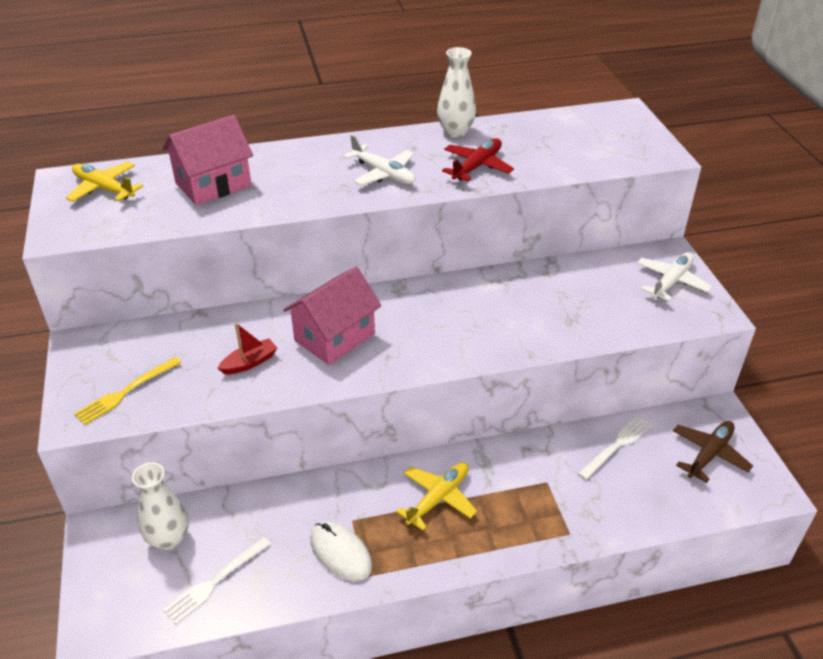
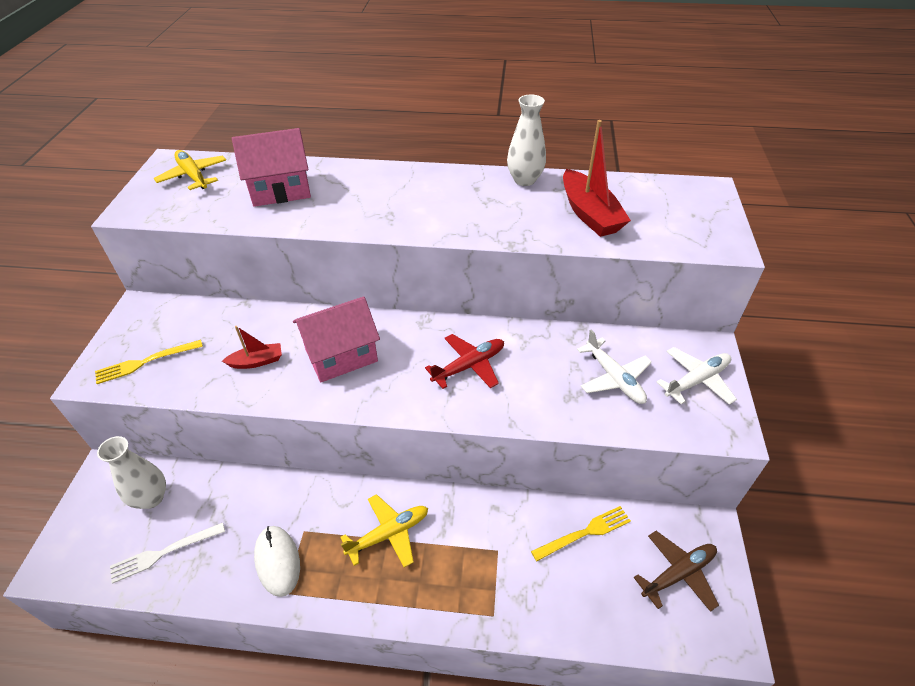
camera: 20 degrees right, 5 degrees up
(383, 173) = (432, 209): white plane -> white plane (613, 378)
(477, 166) = (524, 219): red plane -> red plane (468, 366)
(533, 151) = (589, 214): none -> red boat
(617, 446) = (584, 533): white fork -> yellow fork

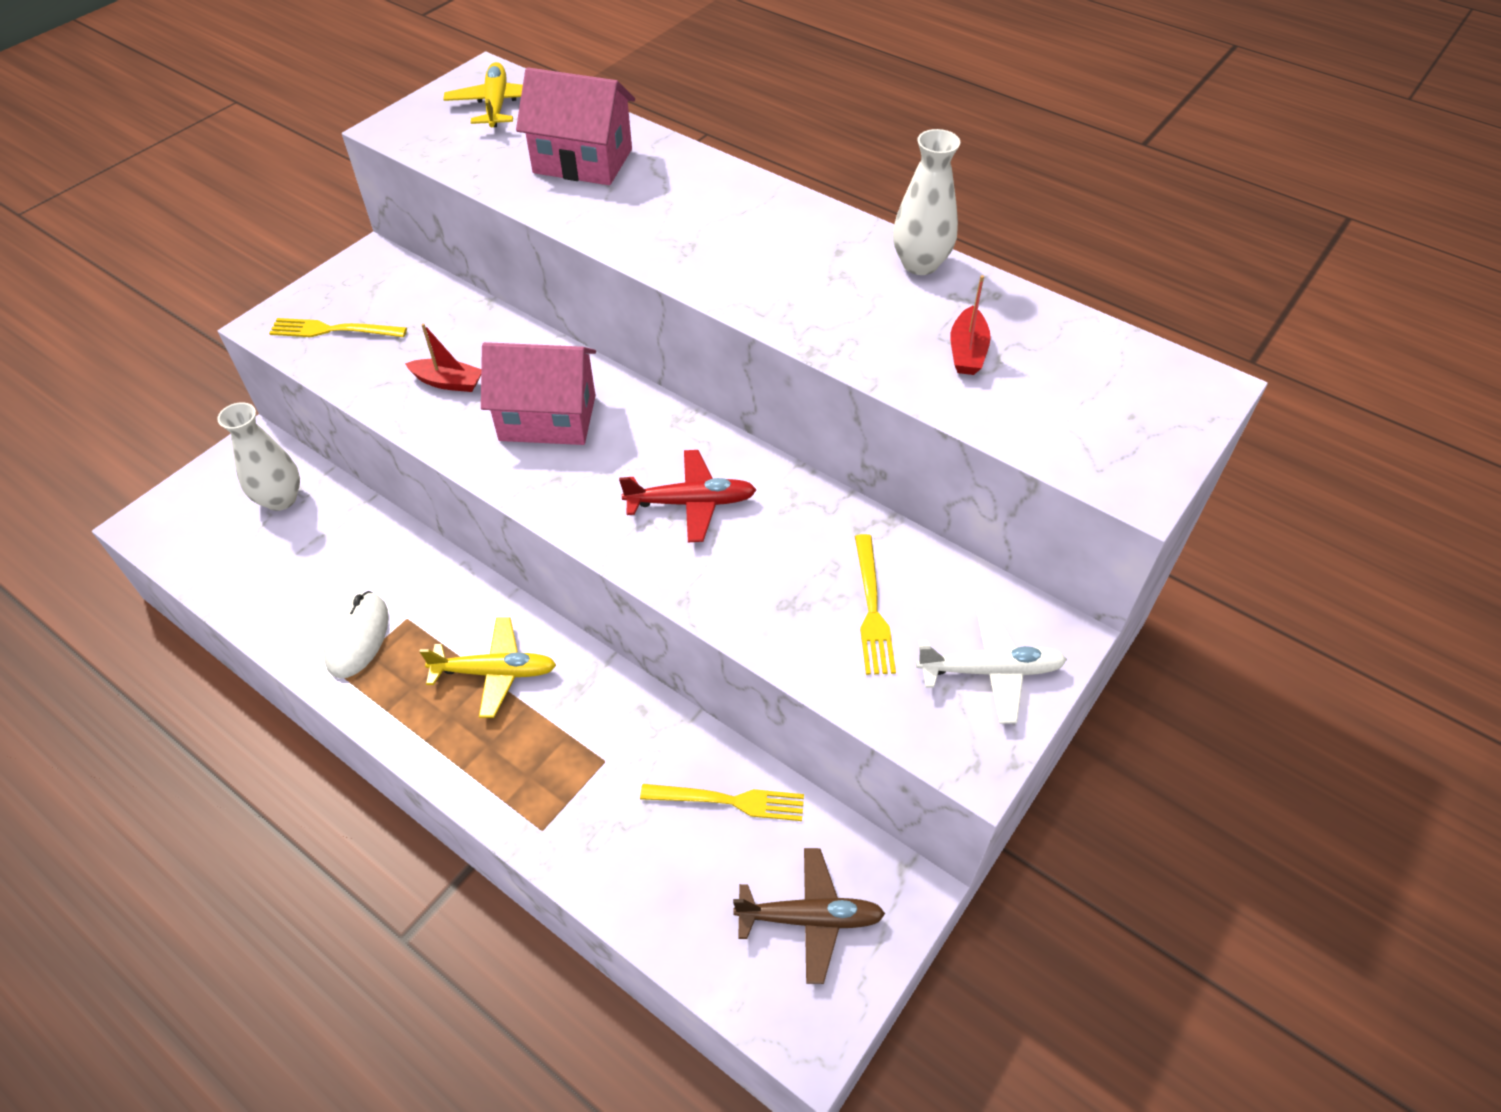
camera: 30 degrees right, 5 degrees up
(164, 553) = (255, 566): white fork -> none
(589, 214) = (967, 351): red boat -> red boat, size x0.55
(613, 378) = (872, 609): white plane -> yellow fork

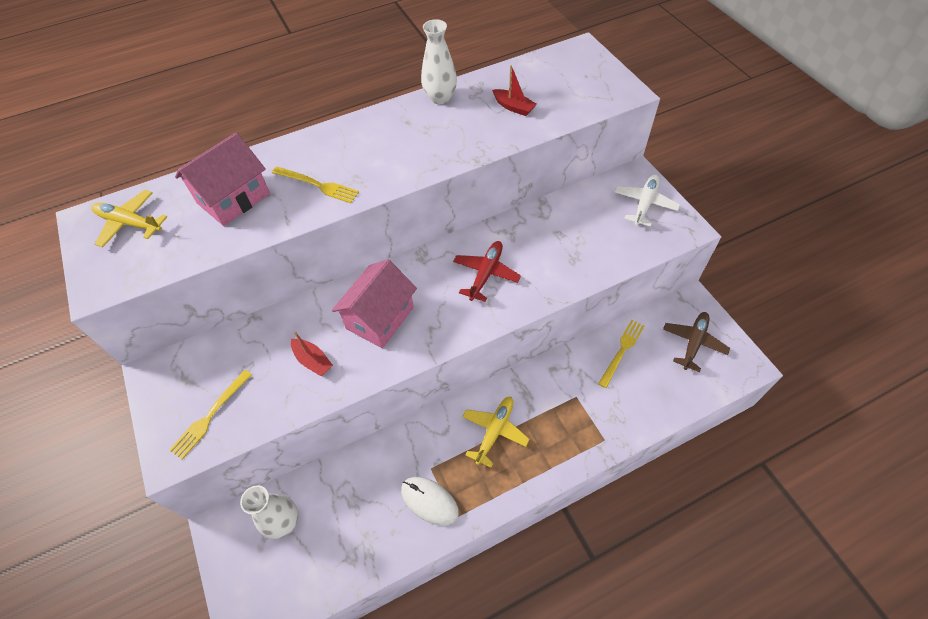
camera: 60 degrees left, 5 degrees up
(448, 382) = (313, 360): red boat -> red boat turned 90 degrees clockwise
(872, 609) = (591, 229): yellow fork -> yellow fork (318, 185)

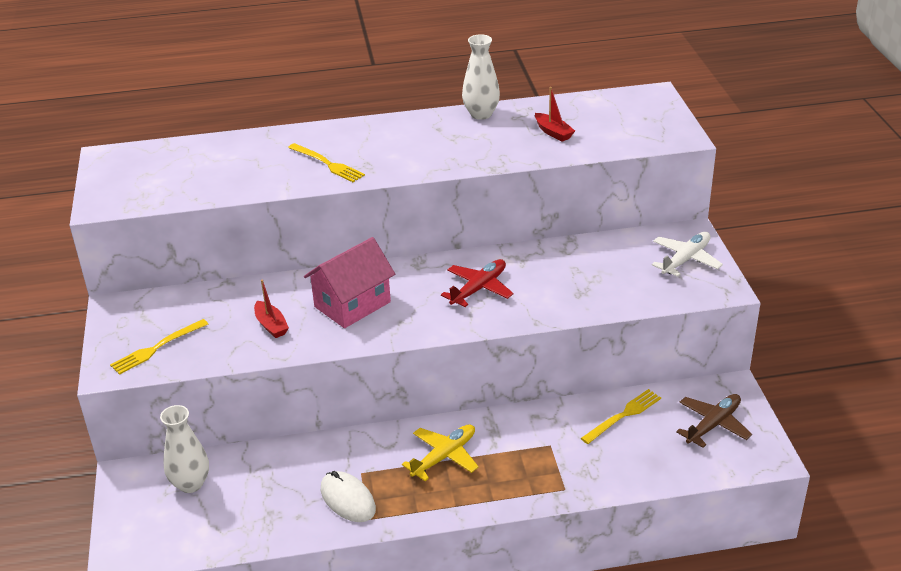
camera: 15 degrees right, 20 degrees down
(130, 223) = (144, 165): yellow plane -> none
(233, 198) = (244, 162): pink house -> none

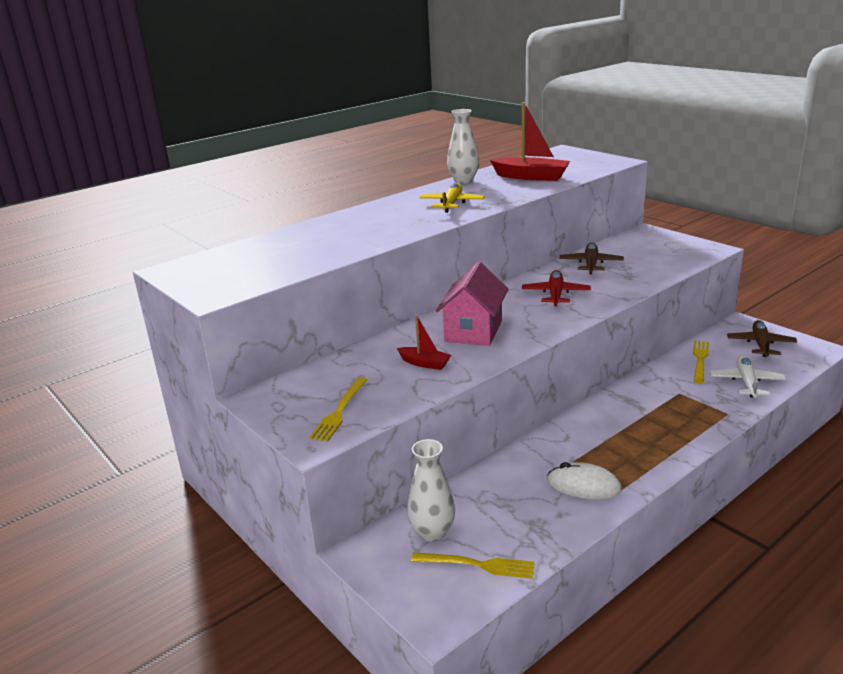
camera: 30 degrees left, 10 degrees down
(327, 164) = (389, 226): yellow fork -> yellow fork (477, 565)
(444, 457) = (616, 428): yellow plane -> yellow plane (451, 204)
(553, 132) = (531, 177): red boat -> red boat, size x1.82
(565, 261) = (591, 264): none -> brown plane
(685, 260) = (665, 243): white plane -> white plane (746, 382)

